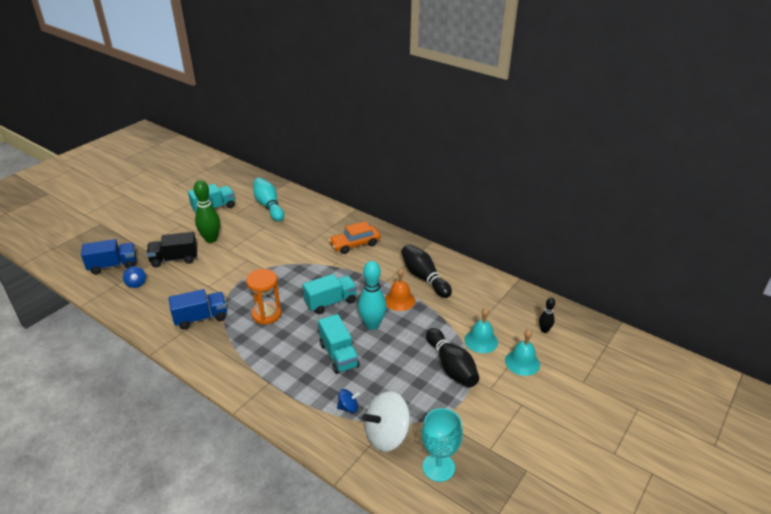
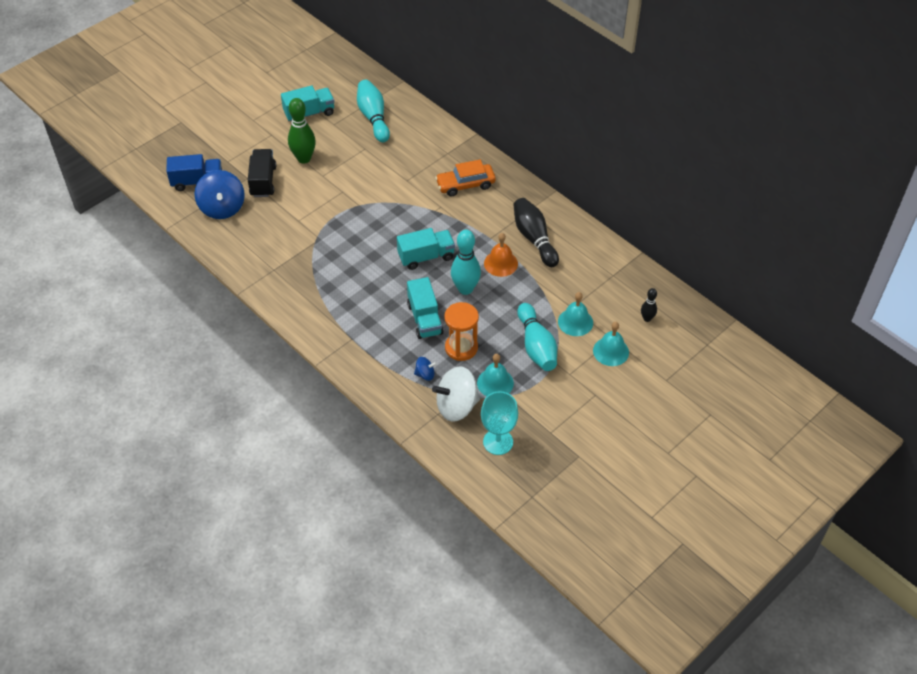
camera: 10 degrees right, 15 degrees up
(136, 283) = (222, 208): blue spinning top -> blue spinning top, size x2.10
(174, 259) = (263, 181): black truck -> black truck turned 90 degrees clockwise
(201, 318) = (289, 258): blue truck -> none
(266, 314) = (357, 263): orange hourglass -> orange hourglass (461, 348)
(420, 406) = (495, 383): none -> turquoise bell
(451, 366) = (536, 346): black bowling pin -> turquoise bowling pin

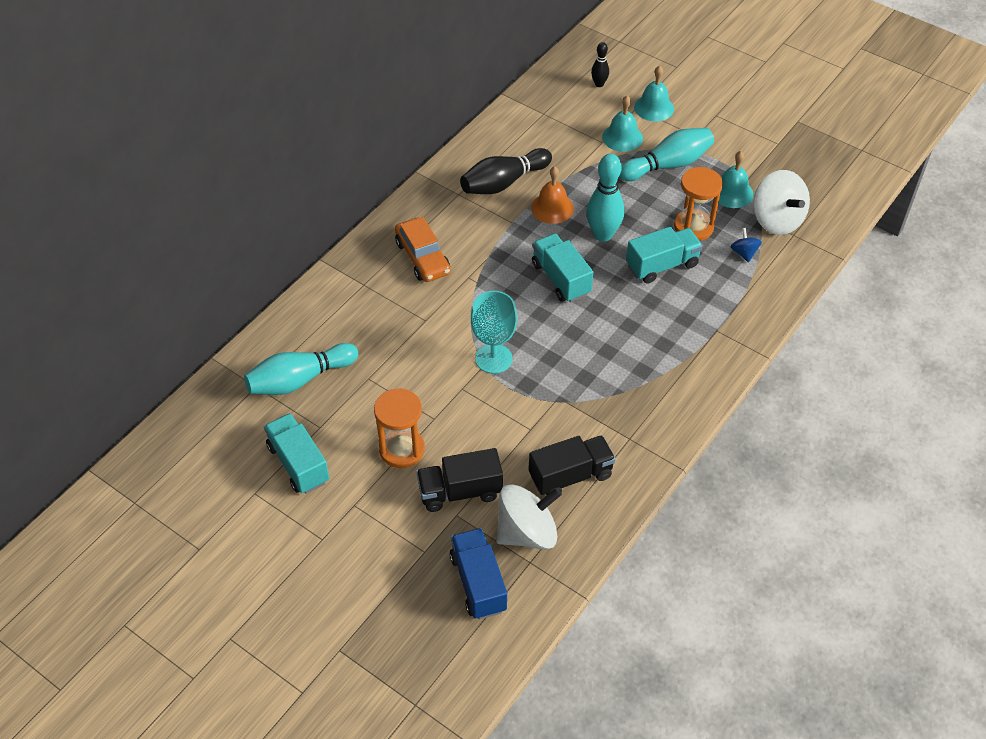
camera: 100 degrees left, 0 degrees up
(222, 208) = (527, 532): blue spinning top -> white spinning top
(255, 234) = (570, 476): none -> black truck
(304, 158) = (402, 449): green bowling pin -> orange hourglass
(498, 442) = (808, 182): turquoise goblet -> turquoise goblet (493, 358)

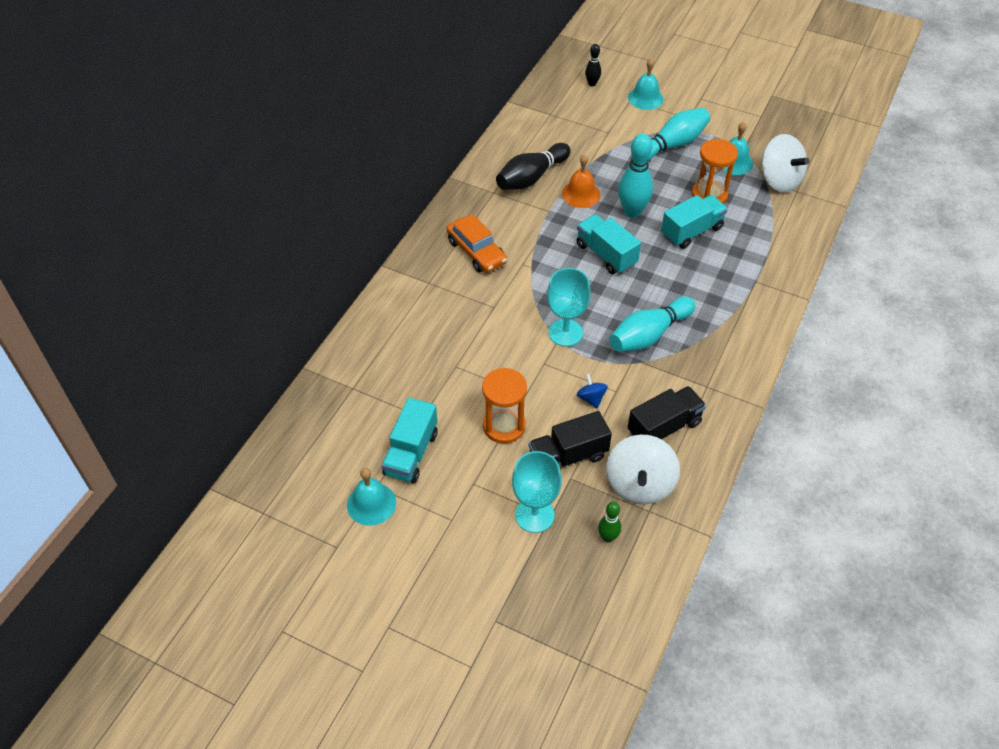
camera: 10 degrees left, 0 degrees up
(298, 464) = (411, 453): turquoise truck -> turquoise truck turned 120 degrees counterclockwise
(300, 380) = (392, 376): turquoise bowling pin -> turquoise bowling pin (649, 335)
(408, 548) = (534, 515): none -> turquoise goblet
(478, 583) = (608, 537): blue truck -> green bowling pin
(527, 532) = (639, 484): white spinning top -> white spinning top turned 135 degrees clockwise
(622, 137) = (625, 126): turquoise bell -> turquoise bell (371, 503)
(744, 253) = (759, 212): blue spinning top -> blue spinning top (591, 398)

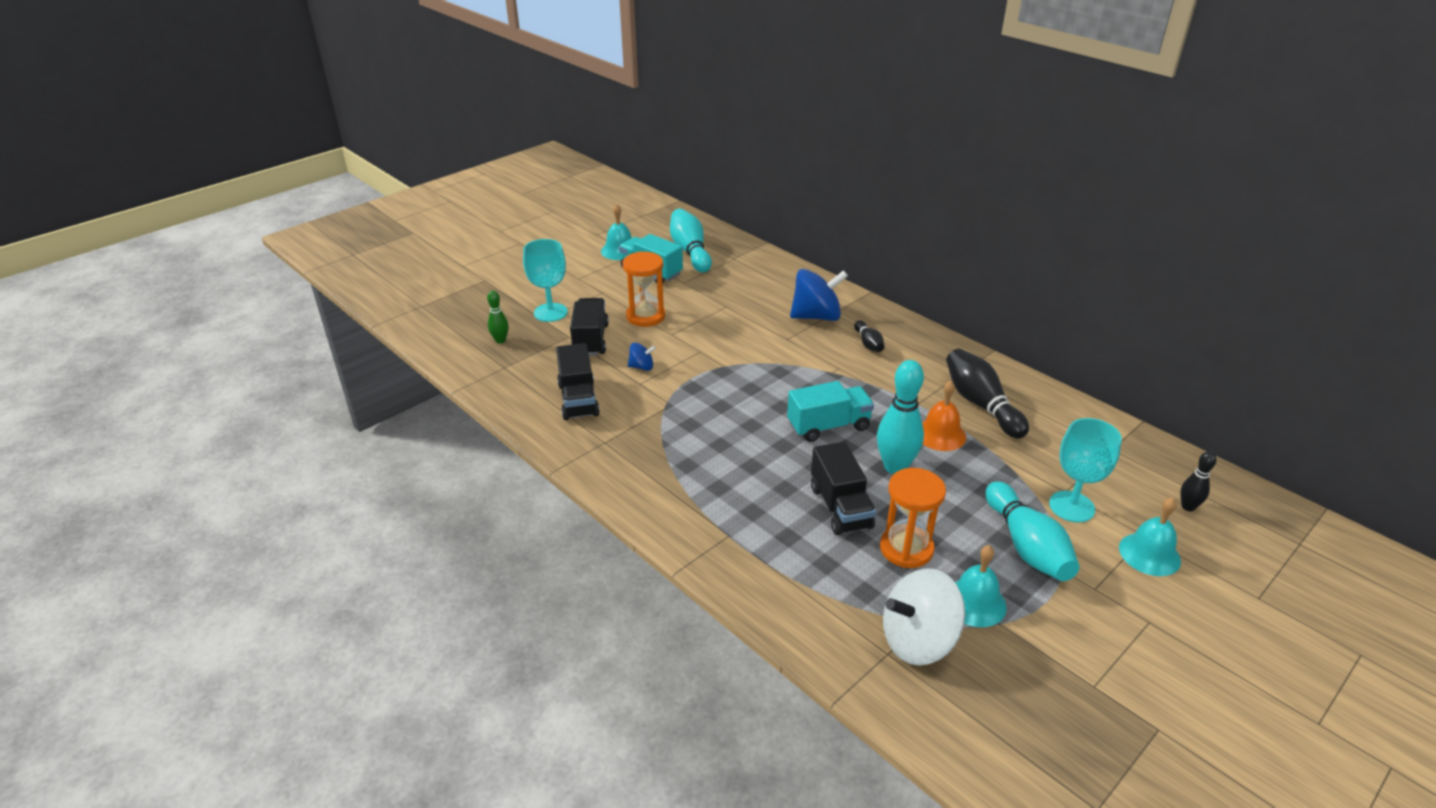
camera: 110 degrees right, 15 degrees down
(446, 295) = (816, 316): none -> blue spinning top
(476, 252) = (868, 344): orange car -> black bowling pin
(565, 333) = (730, 372): turquoise goblet -> turquoise goblet (1071, 506)
(639, 484) = (533, 369): white spinning top -> none
(649, 335) = (695, 423): turquoise bowling pin -> turquoise bowling pin (690, 251)
(691, 231) = (840, 507): turquoise truck -> black truck

